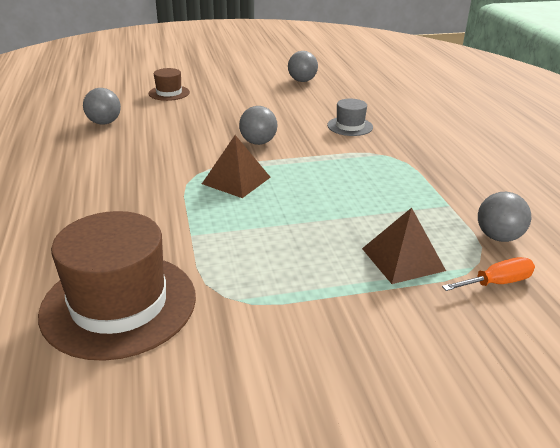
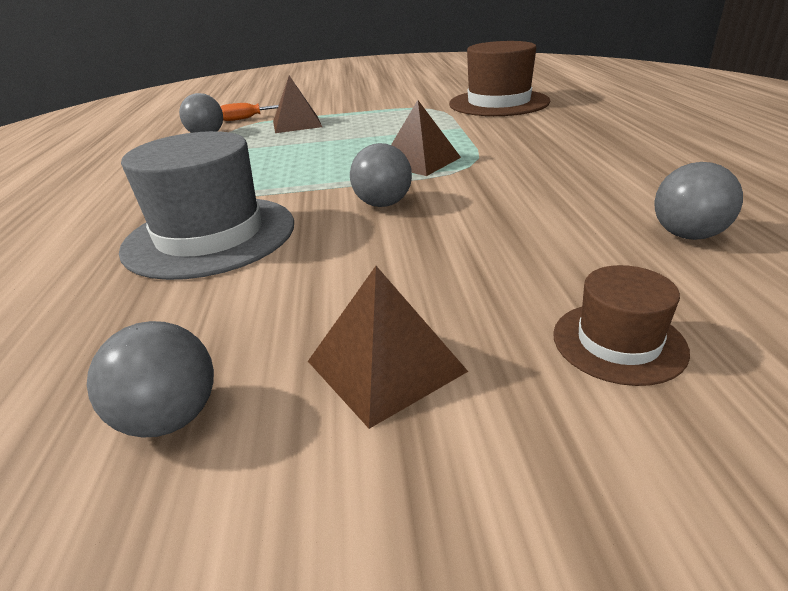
camera: 170 degrees left, 0 degrees up
(244, 88) = (385, 366): none -> brown pyramid
(350, 126) = (210, 236): grey hat -> grey hat, size x2.03

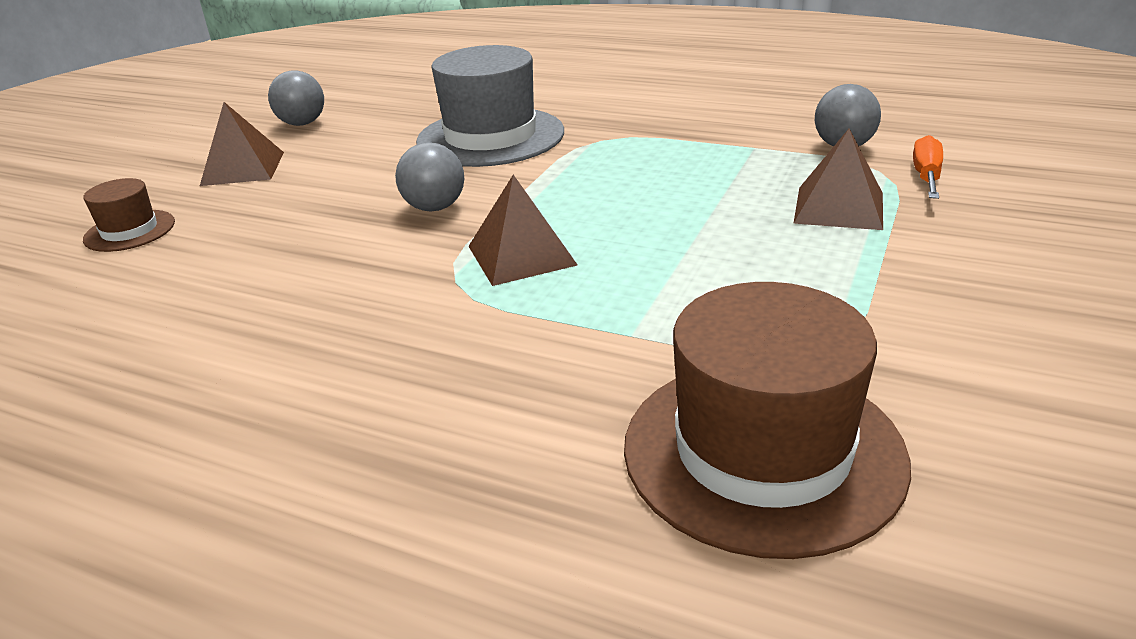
camera: 120 degrees right, 0 degrees up
(687, 235) = (123, 323): grey ball -> none

